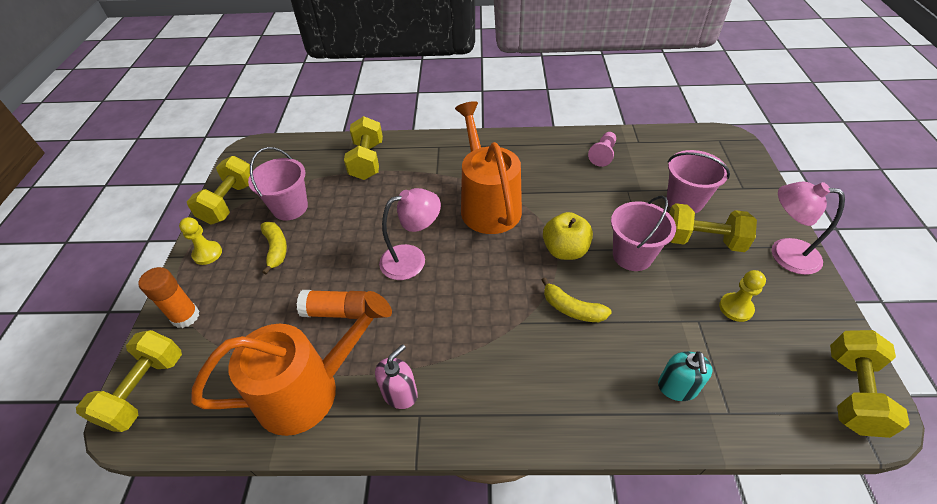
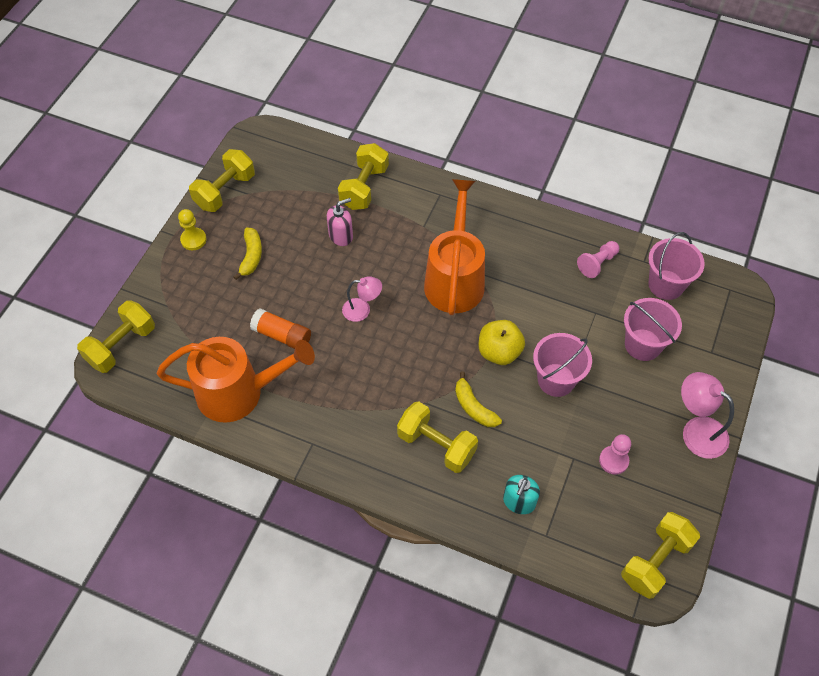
camera: 20 degrees right, 10 degrees up
(185, 316) = (163, 294): orange glue stick -> none
(290, 207) = (276, 216): pink bucket -> pink bucket (666, 285)
(400, 393) = (305, 421): pink soap dispenser -> pink soap dispenser (341, 236)
(412, 259) = (362, 310): pink lamp -> pink lamp, size x0.65
(702, 241) = (630, 390): yellow dumbbell -> yellow dumbbell (436, 445)
(736, 308) = (613, 460): yellow pawn -> pink pawn

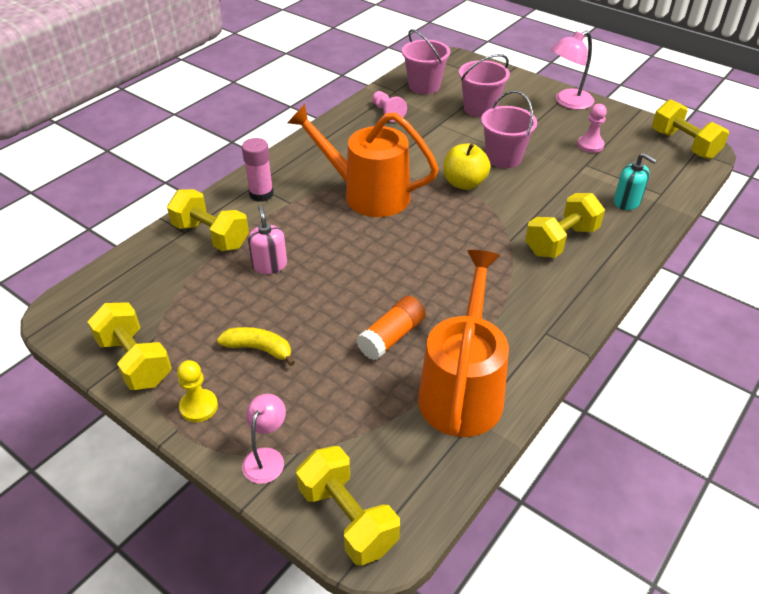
camera: 75 degrees left, 15 degrees down
(362, 310) = (380, 265): pink lamp -> pink lamp (267, 457)
(428, 203) = (261, 194): none -> pink glue stick
(474, 407) = (522, 210): yellow banana -> none

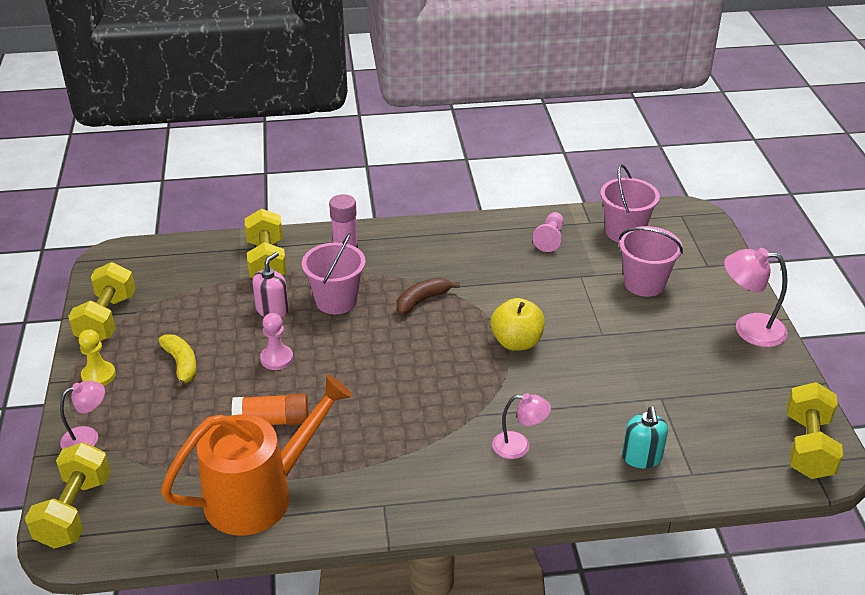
camera: 45 degrees right, 5 degrees down
(367, 194) = (422, 300): orange watering can -> brown banana
(503, 158) = (590, 342): pink bucket -> pink bucket (336, 301)
(561, 241) = (519, 446): yellow dumbbell -> pink lamp
(590, 145) = (699, 383): pink pawn -> pink pawn (276, 358)

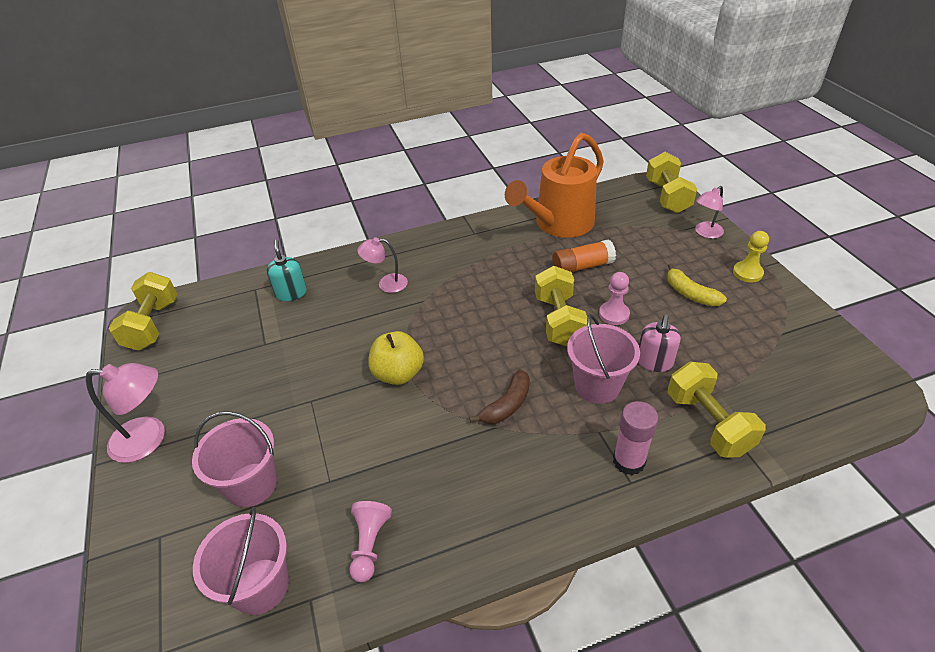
camera: 170 degrees right, 5 degrees up
(107, 319) = (799, 321): yellow dumbbell -> yellow dumbbell (559, 320)

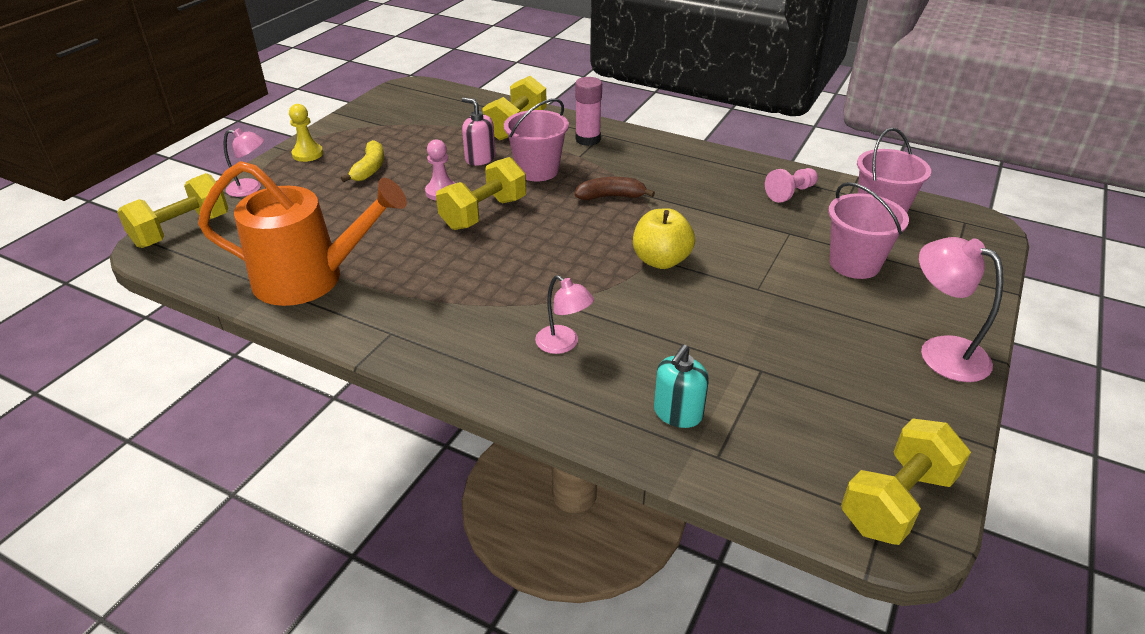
camera: 135 degrees left, 5 degrees down
(582, 266) = (384, 232): orange glue stick -> none
(654, 362) = (480, 158): pink soap dispenser -> pink soap dispenser turned 120 degrees counterclockwise

